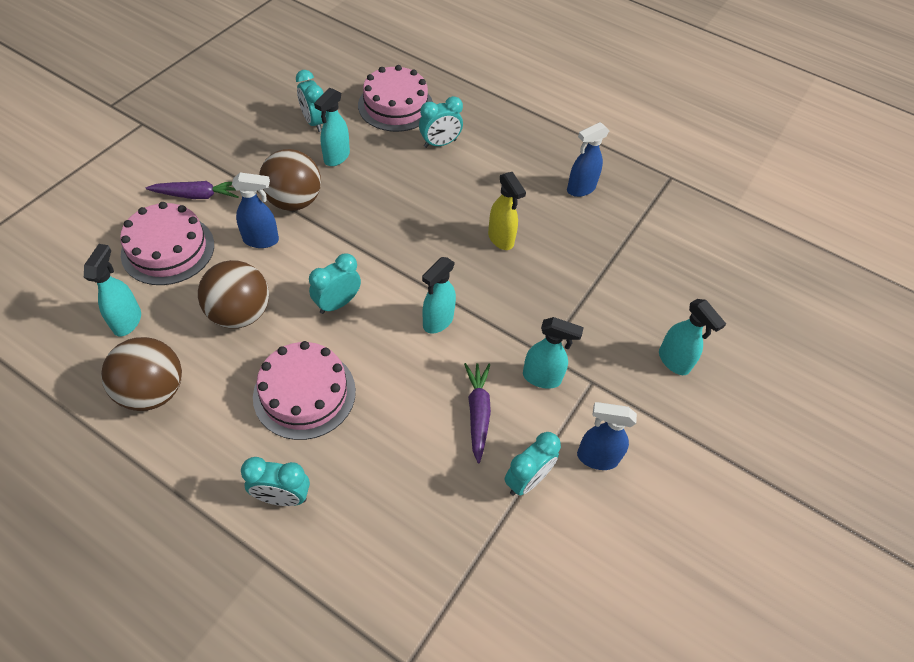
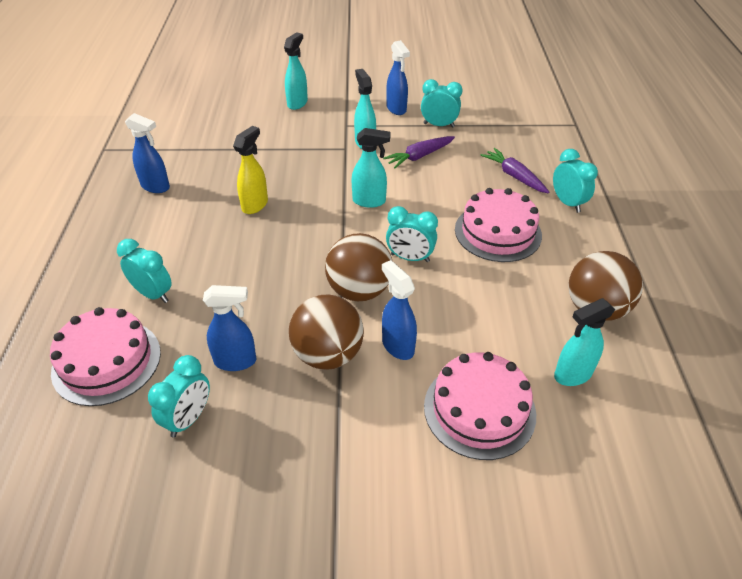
camera: 120 degrees left, 10 degrees down
(198, 195) = (393, 442): purple carrot -> purple carrot (514, 176)
(240, 314) = (481, 307): brown ball -> brown ball (359, 291)
(336, 157) = (236, 361): turquoise spray bottle -> blue spray bottle

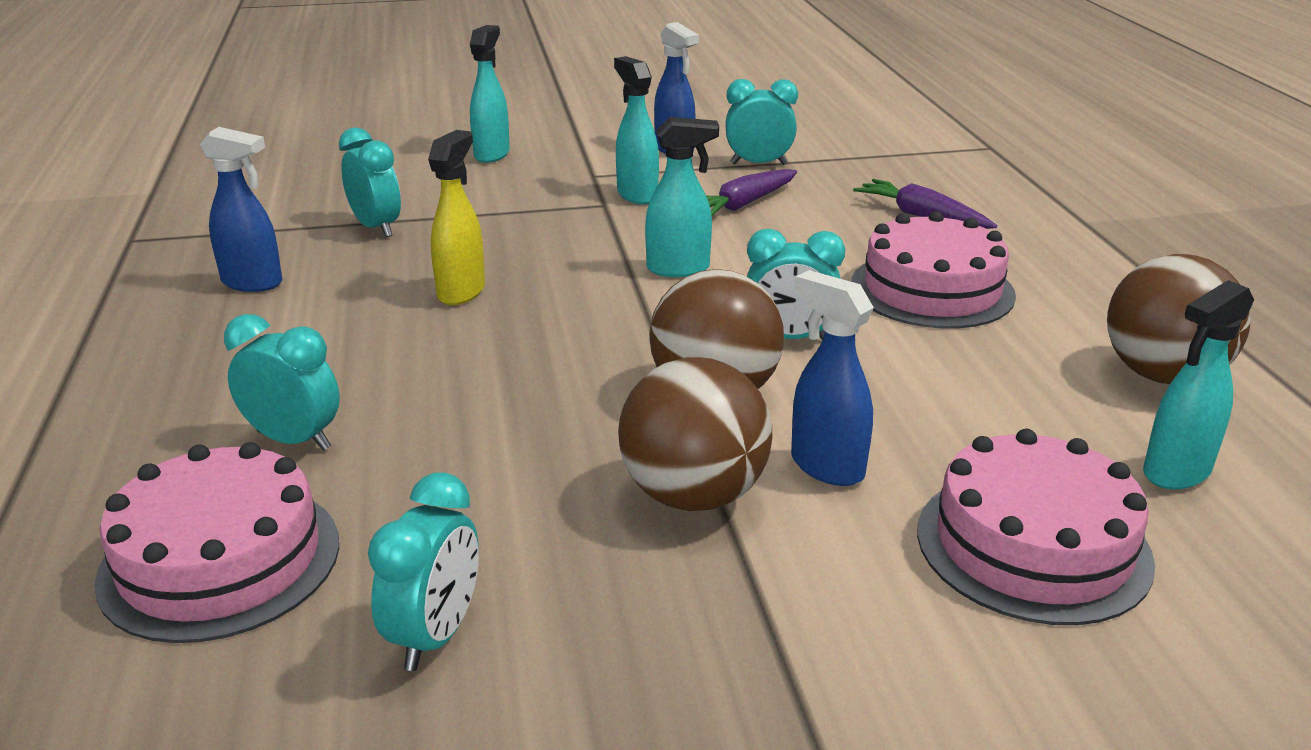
camera: 10 degrees left, 15 degrees down
(236, 361) = (506, 527): blue spray bottle -> none
(567, 203) = (1032, 242): turquoise clock -> turquoise clock (376, 228)

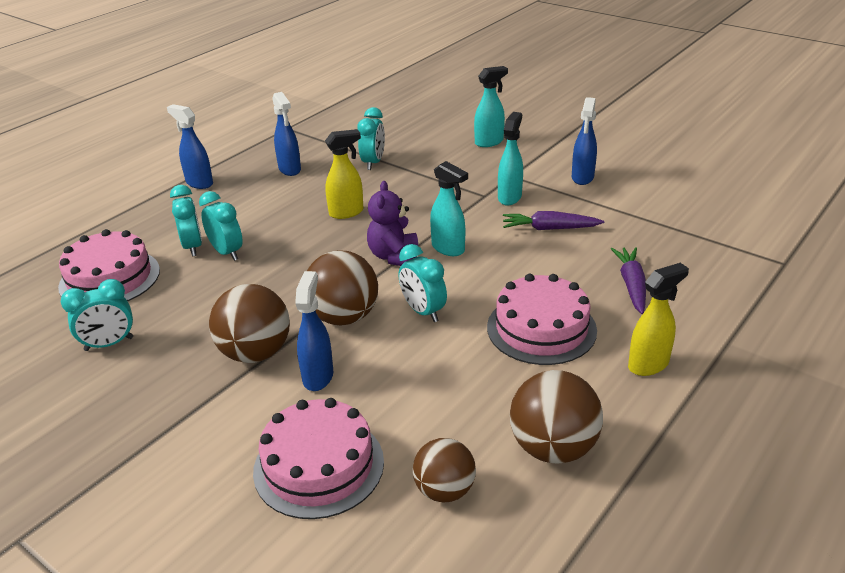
camera: 50 degrees right, 5 degrees up
(109, 363) = (199, 183): none -> blue spray bottle
(632, 305) = (394, 256): none -> purple teddy bear
(758, 164) = (609, 207): turquoise clock -> turquoise clock (227, 252)
(1073, 268) = (649, 365): none -> yellow spray bottle
(1176, 472) = (444, 490): turquoise spray bottle -> brown ball

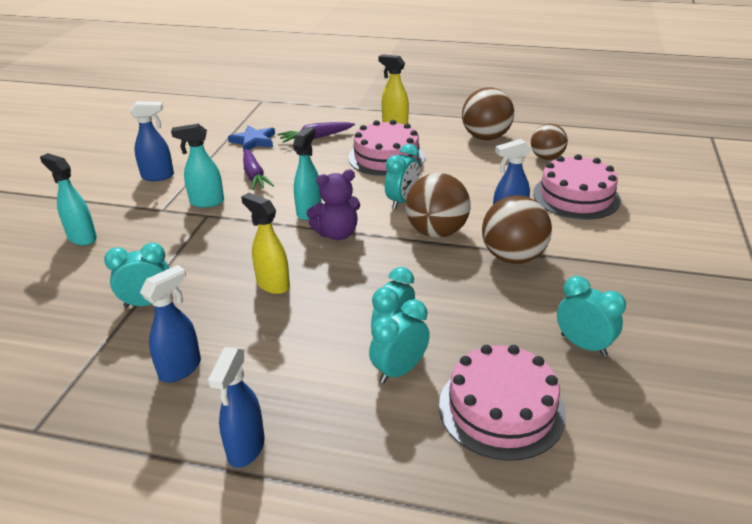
camera: 115 degrees left, 0 degrees up
(643, 239) = (253, 141): none -> blue star

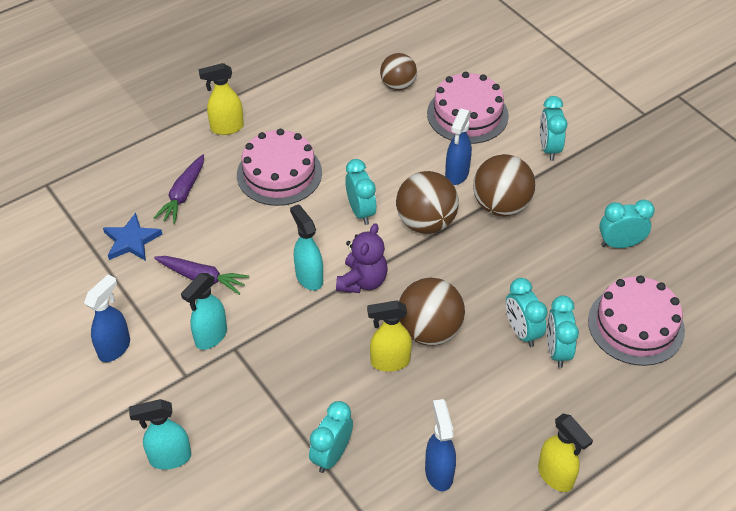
camera: 50 degrees left, 15 degrees up
(245, 449) = (556, 476): blue spray bottle -> yellow spray bottle
(485, 137) = (324, 92): brown ball -> brown ball (429, 331)
(617, 249) = (549, 148): none -> turquoise clock

